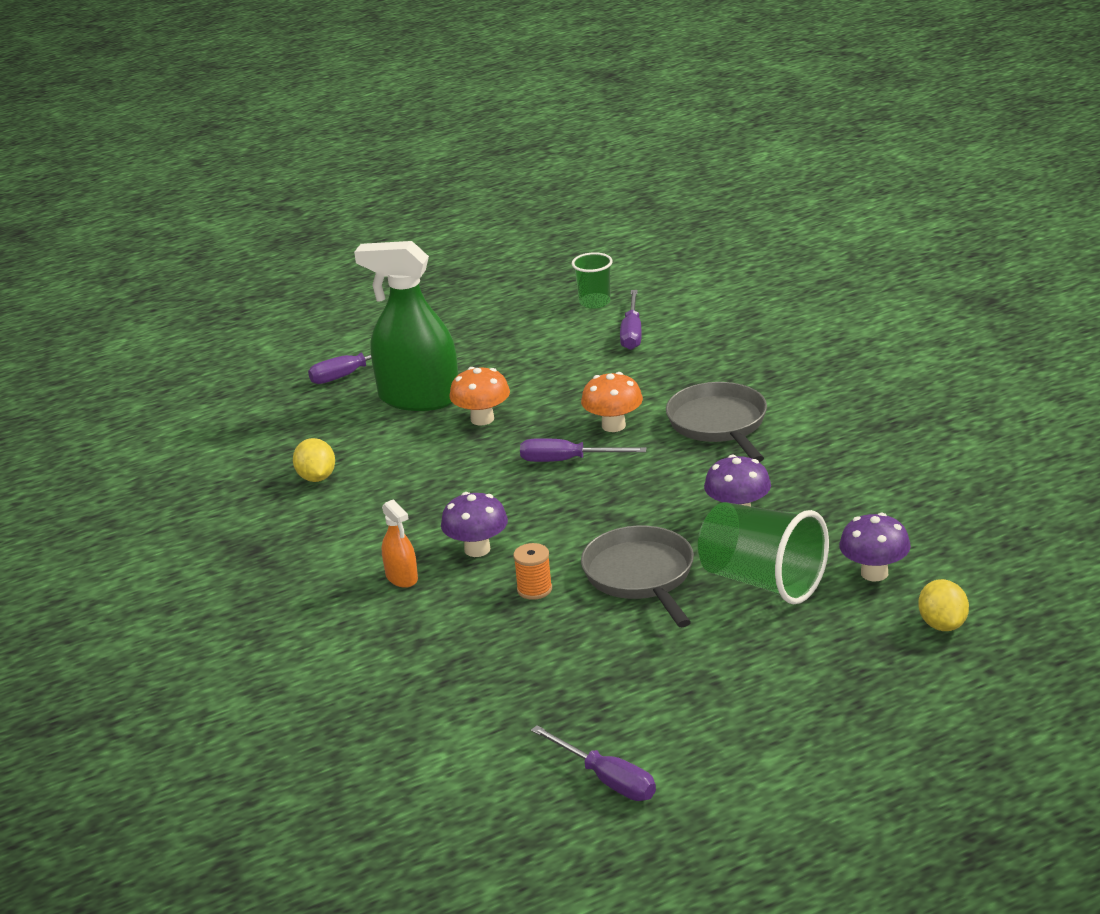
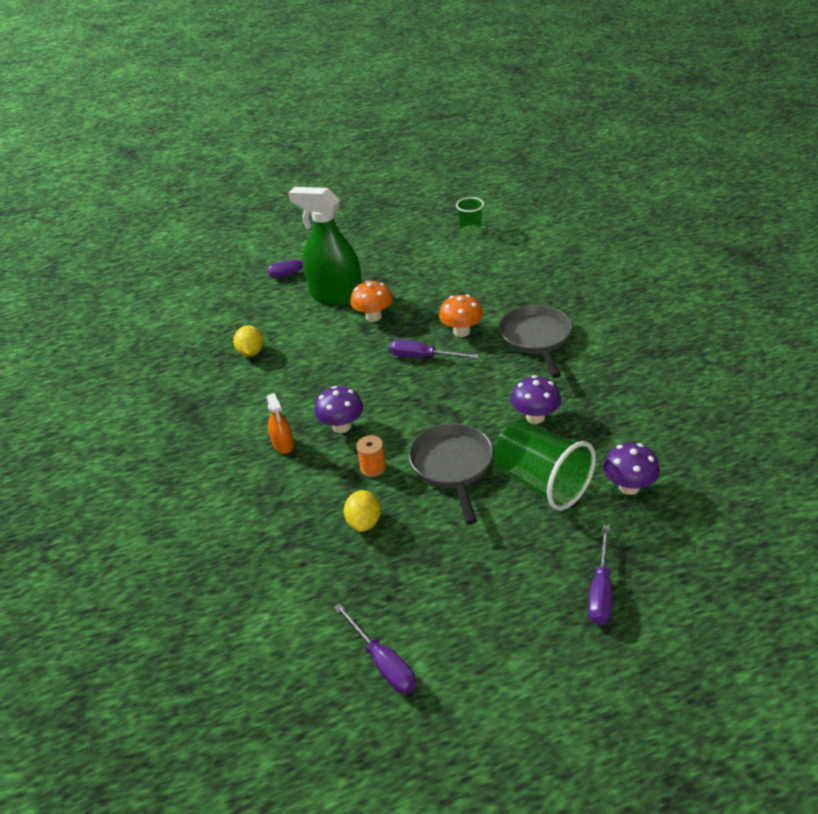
camera: 10 degrees right, 10 degrees up
(632, 333) = (490, 258): purple screwdriver -> purple screwdriver (600, 591)
(942, 624) = (676, 544): yellow lemon -> yellow lemon (364, 522)

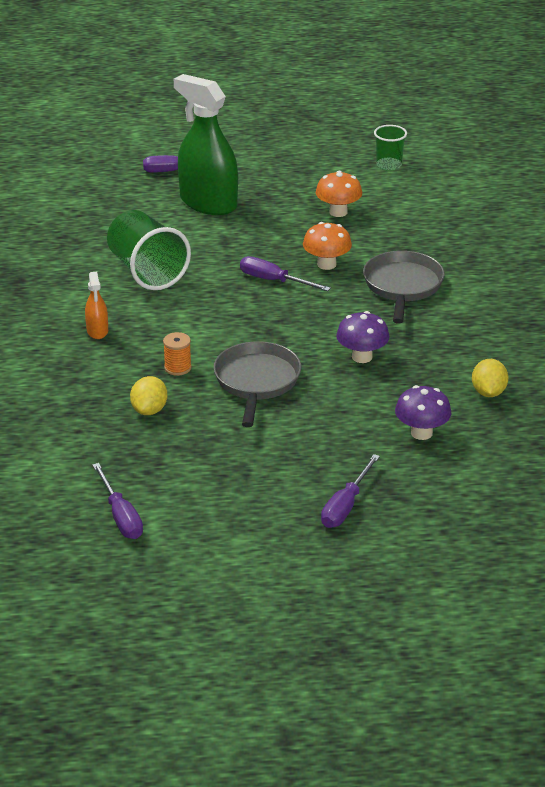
camera: 10 degrees right, 5 degrees down
(251, 352) = (96, 241): yellow lemon -> yellow lemon (488, 392)
(341, 426) = (162, 326): purple mushroom -> none
(373, 316) = (239, 232): orange mushroom -> orange mushroom (338, 212)
(542, 483) = (337, 413): green cup -> green cup (147, 271)

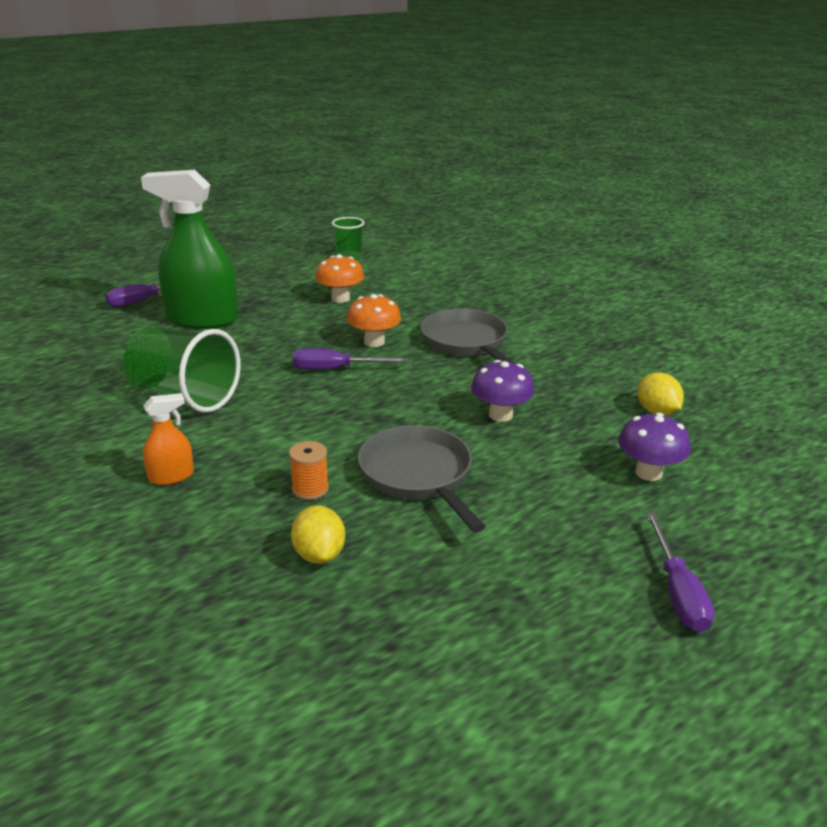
camera: 30 degrees left, 5 degrees down
(97, 331) = (171, 476): orange spray bottle -> orange spray bottle turned 75 degrees counterclockwise
(120, 516) = (414, 740): purple screwdriver -> none

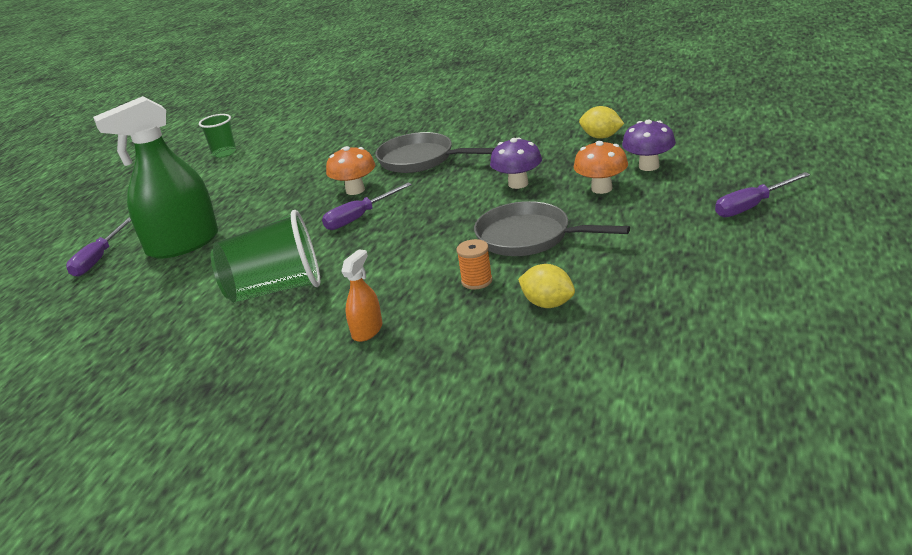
camera: 35 degrees left, 0 degrees up
(340, 299) = (274, 179): orange mushroom -> orange mushroom (601, 188)
(677, 592) = (752, 206): purple screwdriver -> purple screwdriver turned 105 degrees clockwise

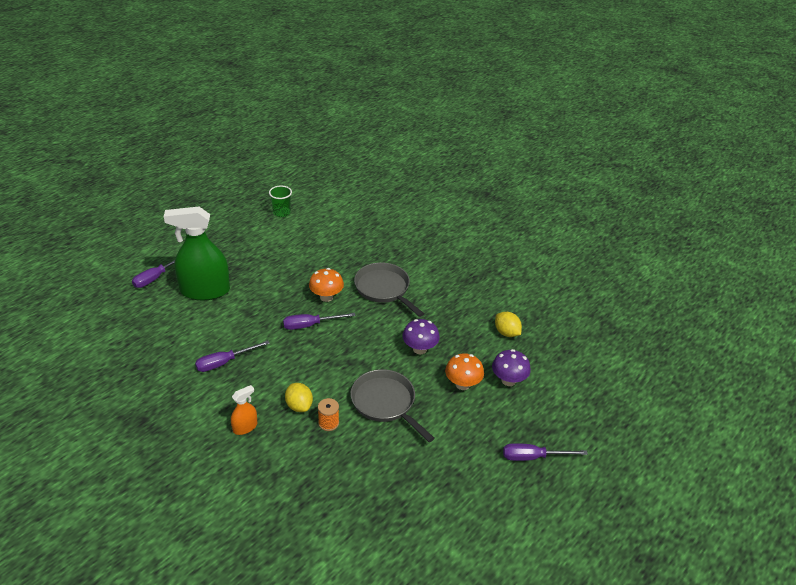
camera: 20 degrees right, 10 degrees up
(275, 289) = (224, 362): green cup -> purple screwdriver
(548, 304) = (349, 466): yellow lemon -> yellow lemon (299, 406)

